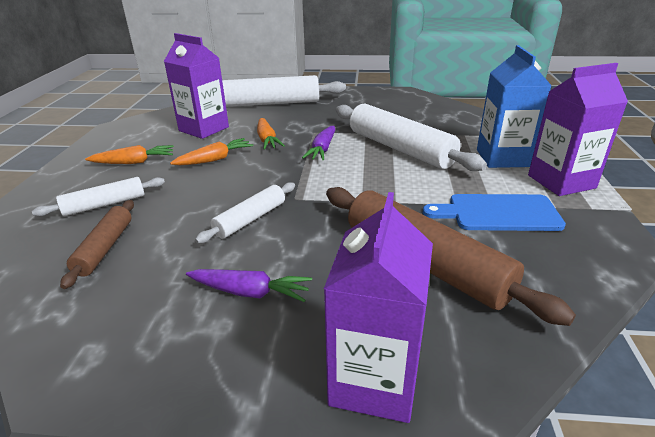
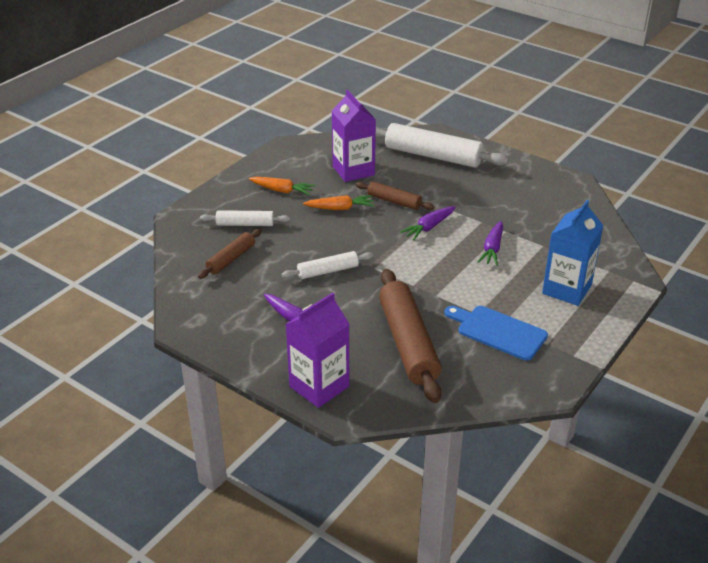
camera: 30 degrees right, 5 degrees up
(267, 140) = (394, 201): orange carrot -> brown rolling pin
(400, 148) = (492, 249): white rolling pin -> purple carrot
(561, 181) = (583, 327): purple carton -> none

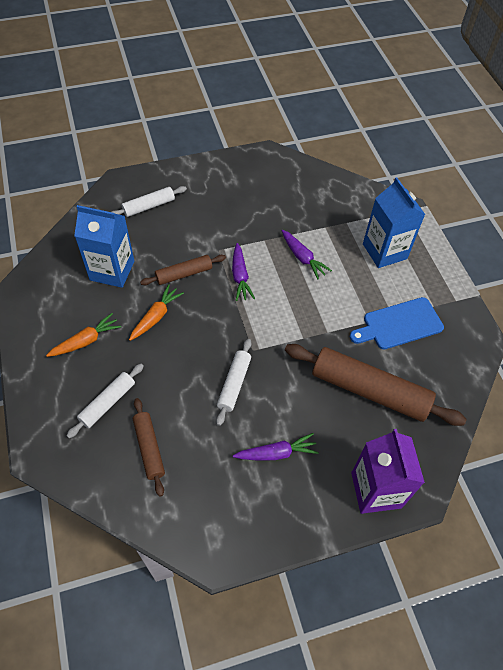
camera: 55 degrees left, 20 degrees up
(353, 170) = (112, 270): purple carton -> blue carton
(433, 156) = (149, 206): white rolling pin -> white rolling pin, size x0.53

